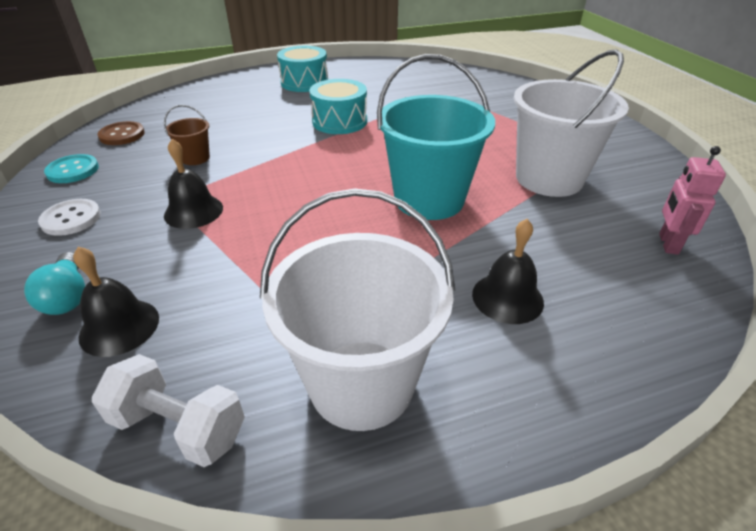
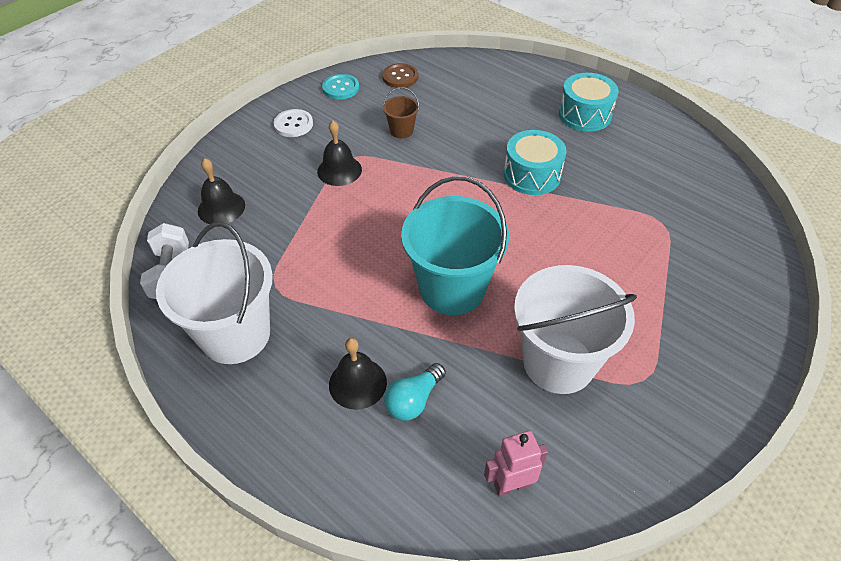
camera: 60 degrees right, 10 degrees up
(68, 296) = (231, 172): turquoise light bulb -> turquoise light bulb (414, 400)

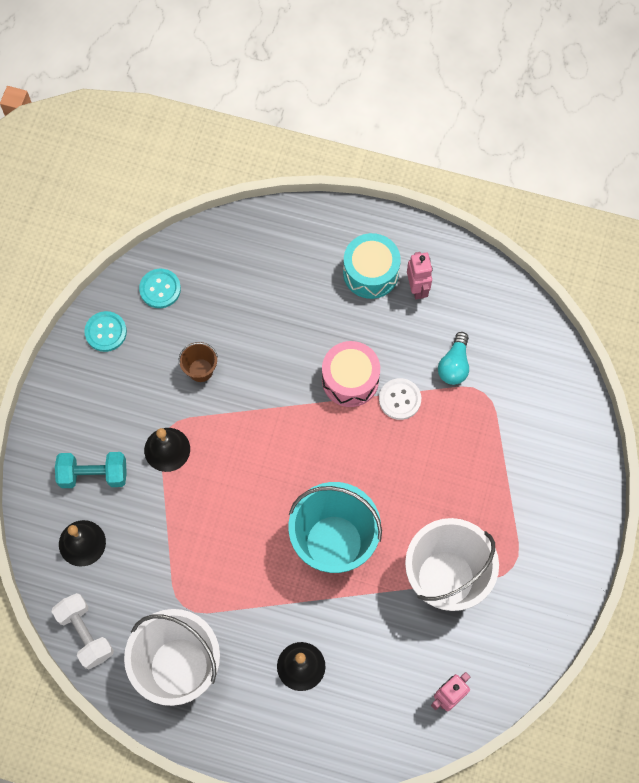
camera: 25 degrees left, 20 degrees up
(266, 167) = (93, 474): none -> turquoise dumbbell
(293, 124) = (87, 406): white button -> white button (400, 399)
(400, 77) = (160, 289): brown button -> turquoise button
(414, 400) = (350, 661): turquoise light bulb -> turquoise light bulb (454, 365)
(532, 175) = (350, 380): turquoise drum -> pink drum
(624, 135) = (417, 288): none -> pink robot

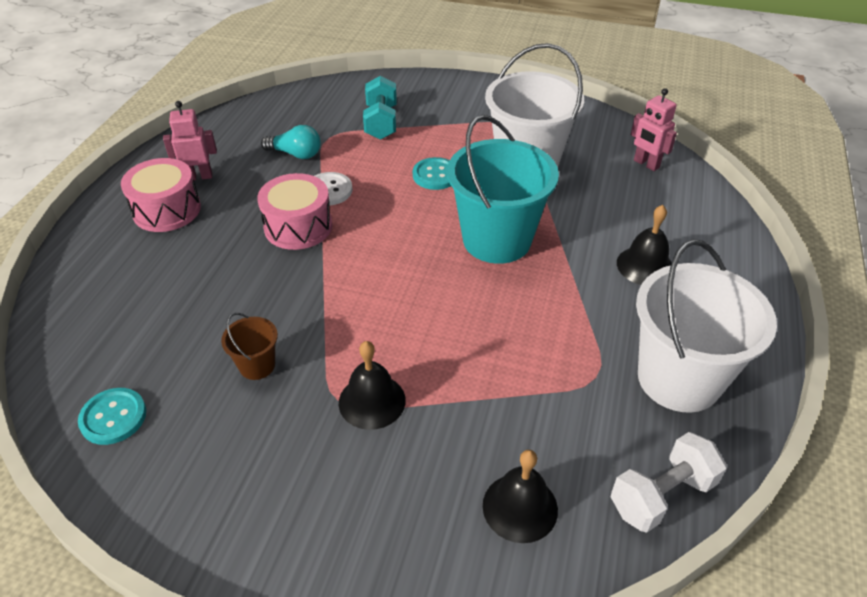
camera: 90 degrees left, 25 degrees down
(93, 474) = (407, 496): turquoise dumbbell -> turquoise dumbbell (381, 122)
(106, 332) = (164, 489): turquoise button -> turquoise button (435, 175)
(370, 273) = (167, 210): turquoise drum -> pink drum

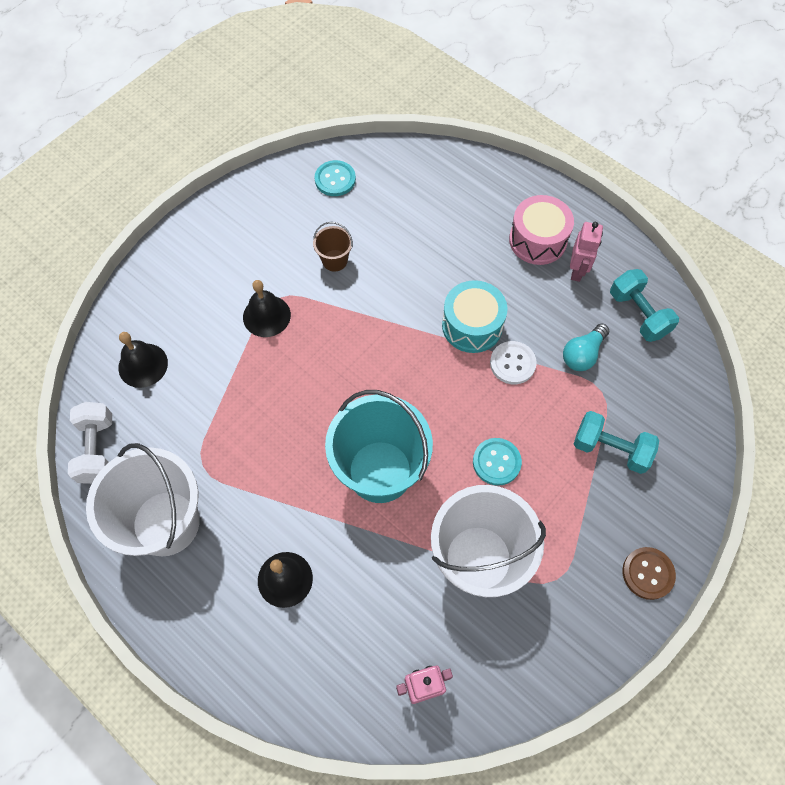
camera: 115 degrees right, 20 degrees up
(236, 134) = (638, 314): none -> turquoise dumbbell
(298, 226) = (472, 325): pink drum -> turquoise drum
(470, 89) = (648, 573): none -> brown button

